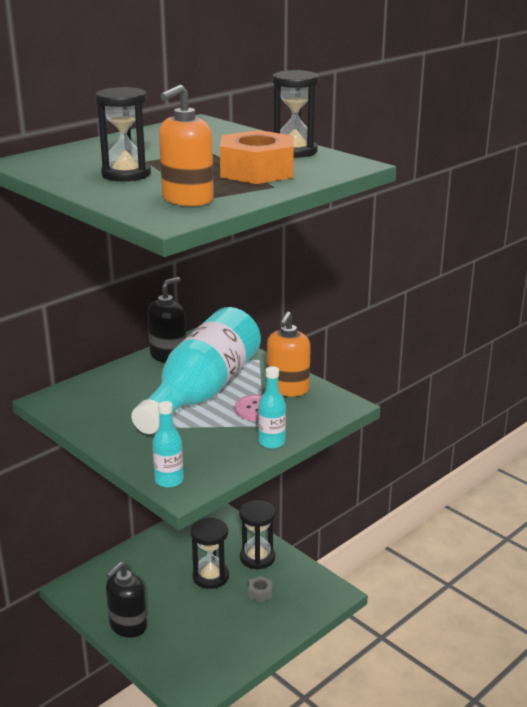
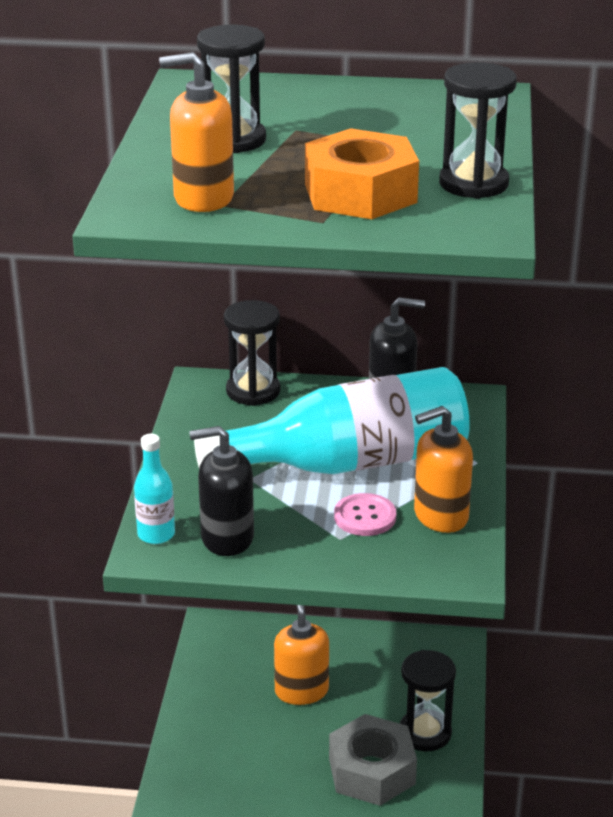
camera: 50 degrees right, 5 degrees up
(128, 626) = (207, 703): black soap dispenser -> black soap dispenser (227, 538)
(169, 583) = (301, 691): none -> orange soap dispenser
(210, 577) = (349, 715): black hourglass -> black hourglass (253, 391)
(260, 593) = (371, 771): grey nut -> grey nut, size x2.32
(271, 442) = (312, 562): turquoise bottle -> none

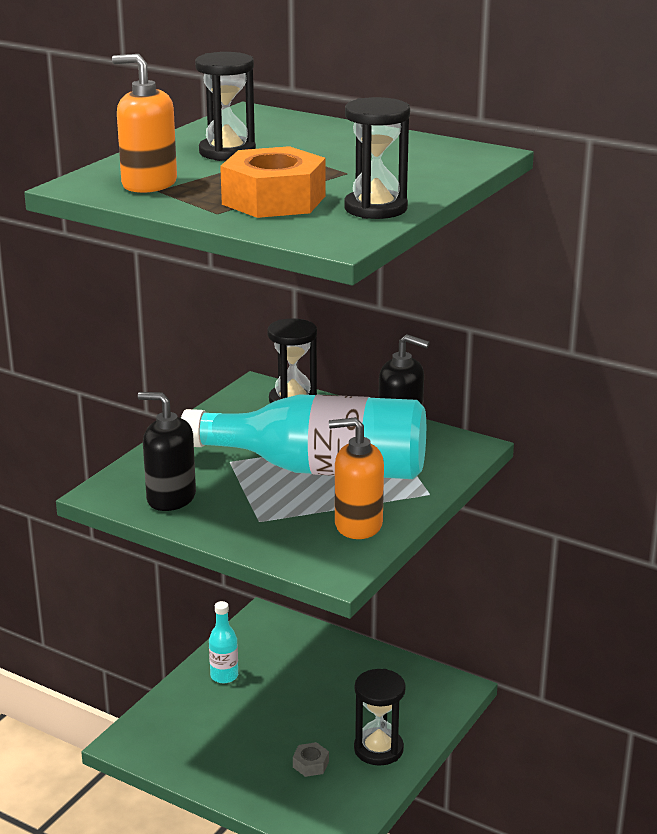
camera: 25 degrees right, 5 degrees down
(156, 534) = (120, 482): turquoise bottle -> turquoise bottle (224, 676)
(301, 691) = (299, 685): orange soap dispenser -> none
(365, 517) = (294, 510): pink button -> none
(371, 771) = (310, 764): grey nut -> grey nut, size x0.43

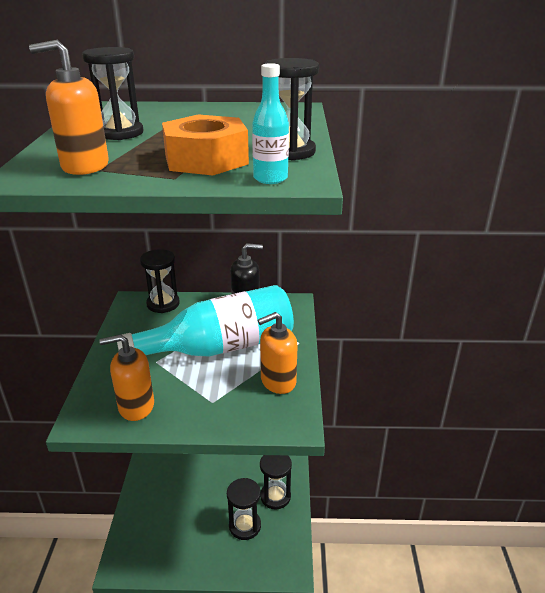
camera: 30 degrees left, 5 degrees up
(171, 498) = (136, 406): black soap dispenser -> orange soap dispenser
(224, 676) = (155, 486): turquoise bottle -> turquoise bottle (270, 179)
(310, 764) = (245, 526): grey nut -> black hourglass

